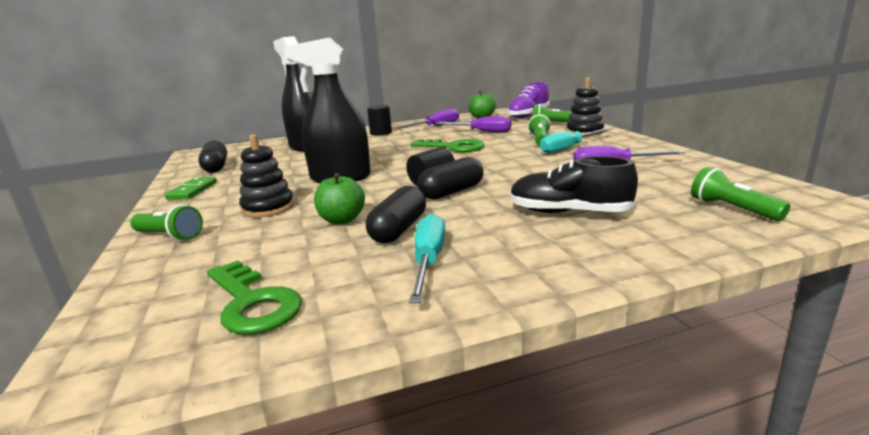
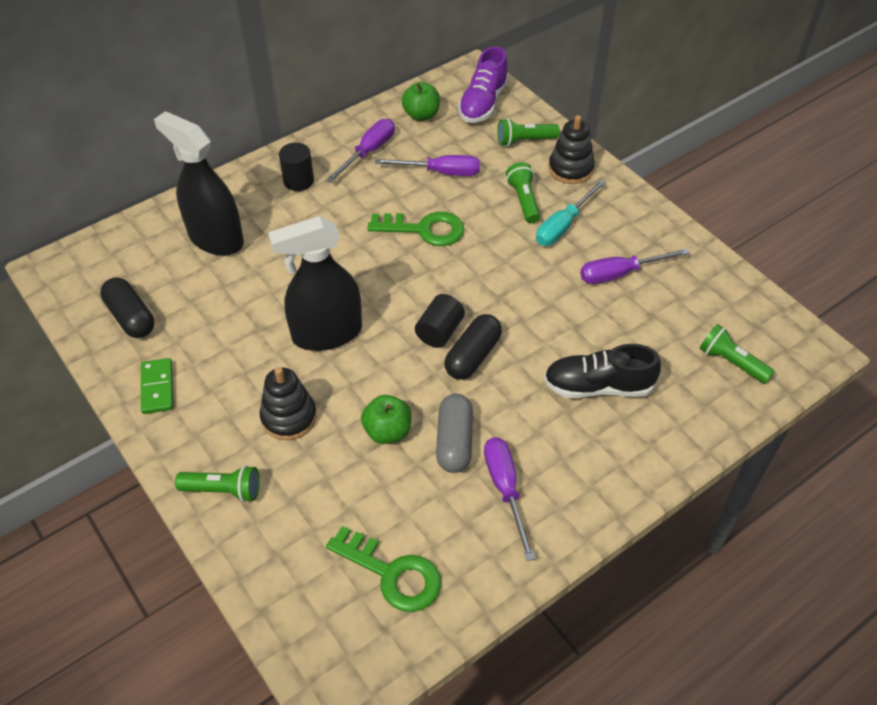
camera: 20 degrees left, 30 degrees up
(399, 229) = (454, 441): black capsule -> grey capsule
(428, 261) = (505, 489): turquoise screwdriver -> purple screwdriver

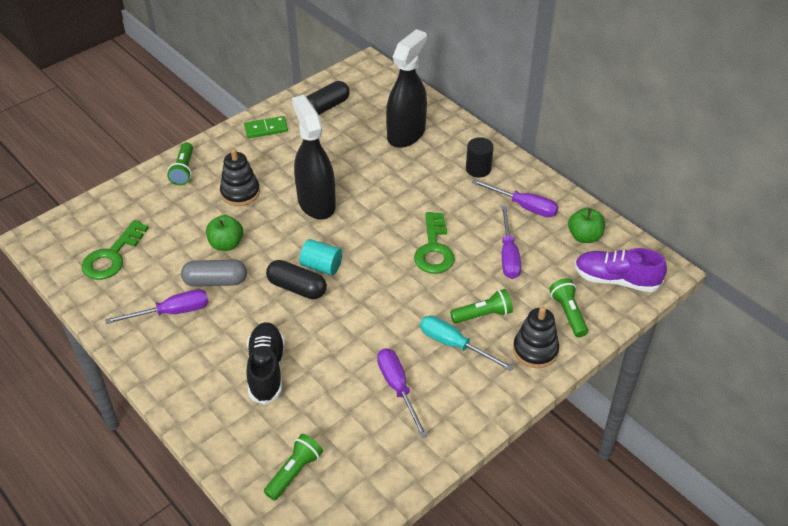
camera: 85 degrees right, 5 degrees down
(439, 331) = (321, 266): black cylinder -> turquoise cylinder

